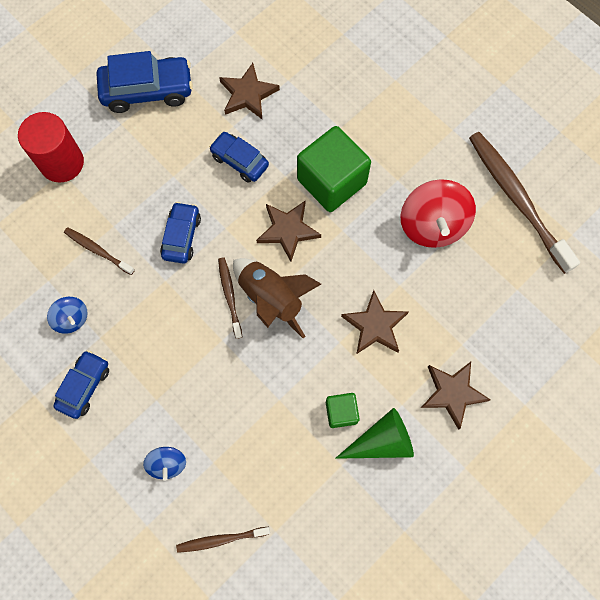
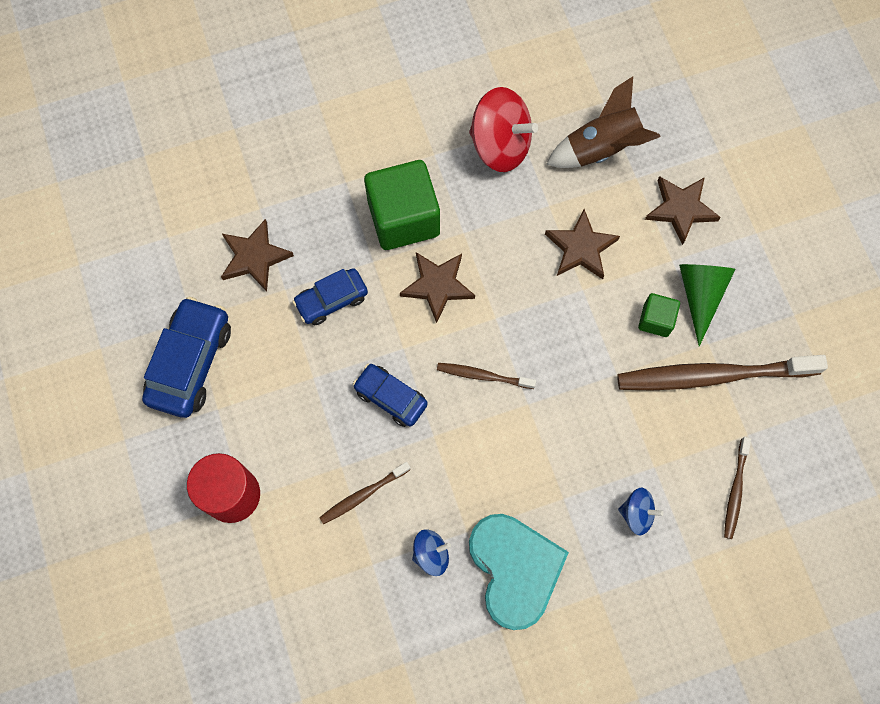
camera: 65 degrees left, 0 degrees up
(84, 386) = (515, 569): blue car -> turquoise heart
(271, 298) = (505, 335): brown rocket -> brown rocket (601, 148)
(517, 200) = (511, 56): brown toothbrush -> brown toothbrush (713, 375)

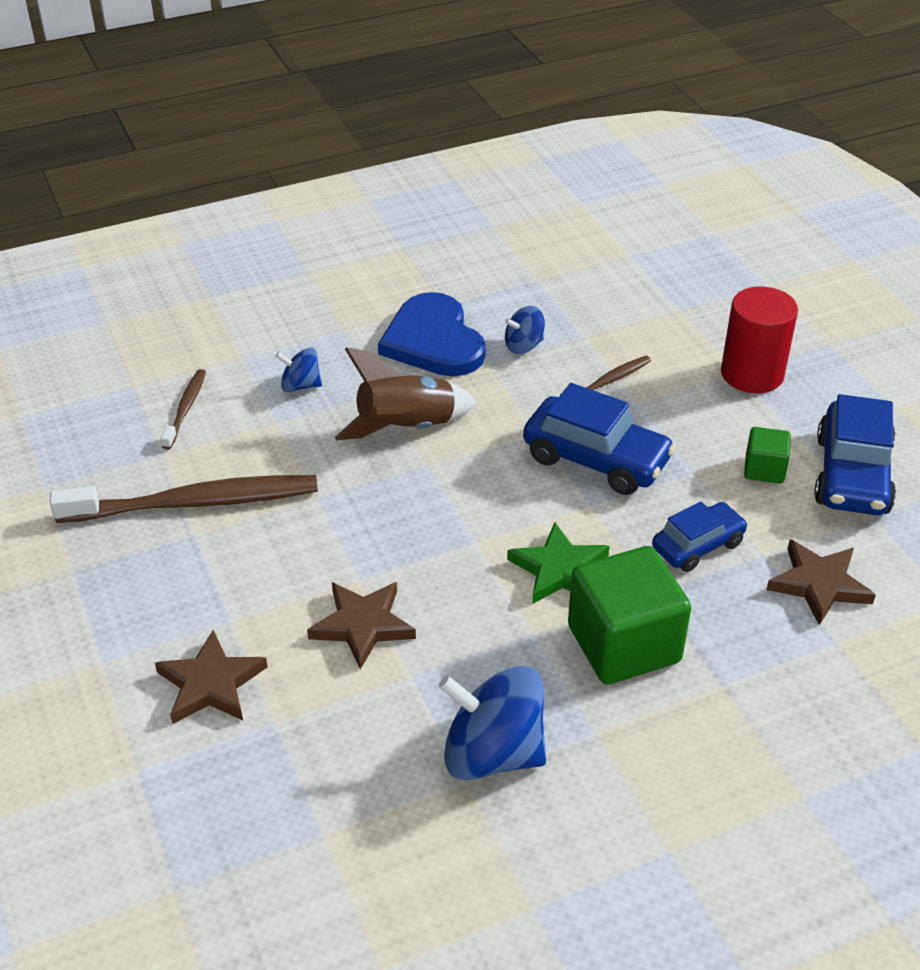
camera: 175 degrees right, 30 degrees down
(390, 398) = (596, 459): blue car -> blue car, size x1.60
(437, 286) = (559, 569): brown star -> green star
(483, 376) = (485, 485): brown toothbrush -> none
(500, 145) = (492, 753): red spinning top -> blue spinning top
(515, 569) = (433, 341): turquoise heart -> blue heart
(601, 148) = (328, 760): brown rocket -> brown rocket (406, 428)
(655, 320) = (262, 553): green cube -> green cube (764, 469)
(700, 295) = (198, 582): green cone -> none

